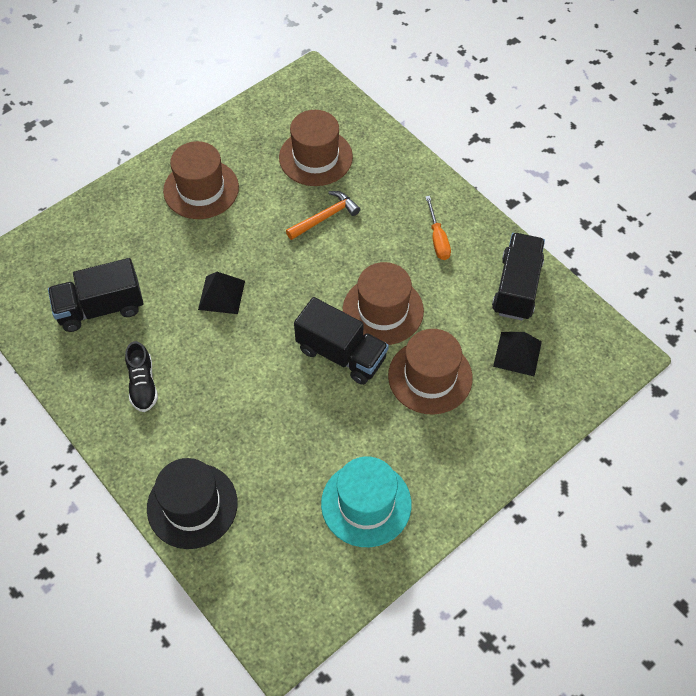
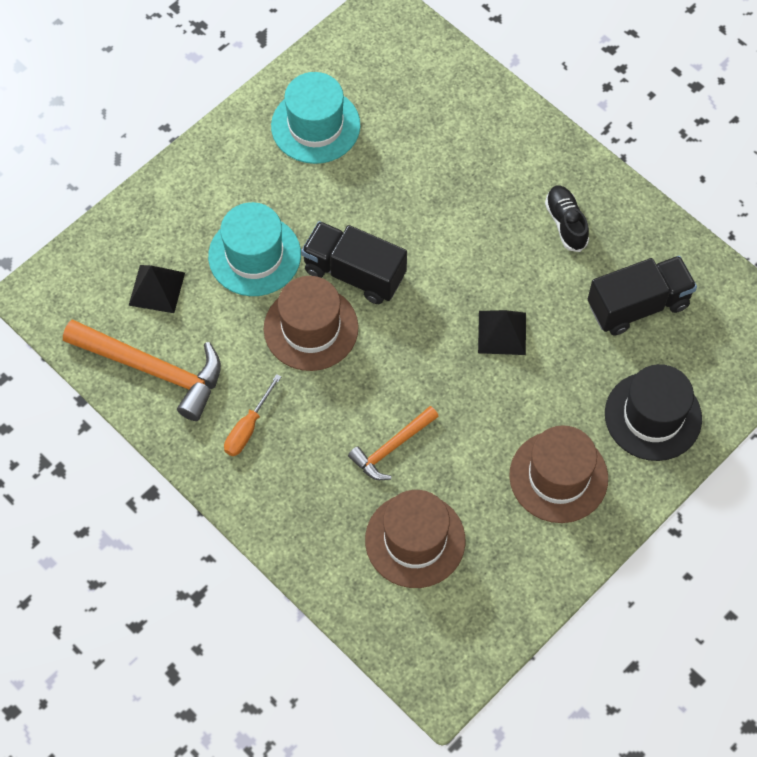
camera: 175 degrees right, 5 degrees up
(192, 505) = (486, 112): black hat -> black hat (653, 416)
(430, 376) = (254, 255): brown hat -> turquoise hat
(437, 239) = (248, 428): orange screwdriver -> orange screwdriver turned 135 degrees counterclockwise
(516, 287) = (153, 369): black truck -> orange hammer

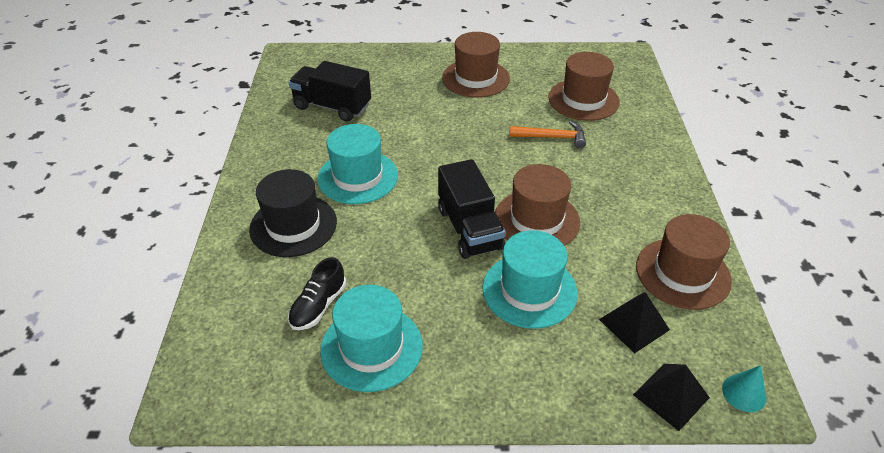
camera: 135 degrees left, 20 degrees down
(47, 293) = (744, 393): none -> turquoise cone
(153, 369) = (682, 273): orange hammer -> brown hat
(248, 428) = (637, 199): orange screwdriver -> none
(502, 332) = (420, 142): black pyramid -> black pyramid (671, 396)
(503, 246) = (358, 177): none -> turquoise hat
(566, 223) = (305, 162): black shoe -> black shoe (318, 306)
(653, 416) = (396, 69): black hat -> black hat (293, 225)

